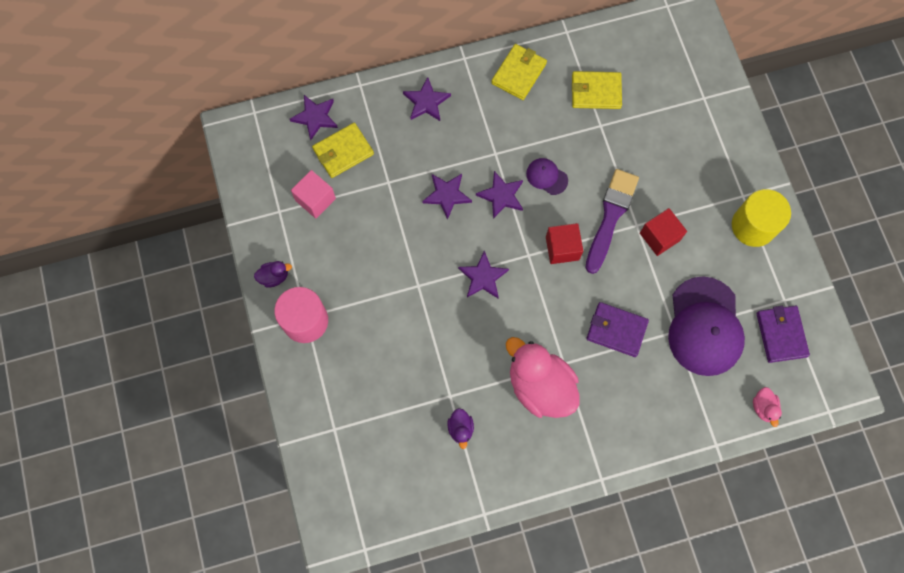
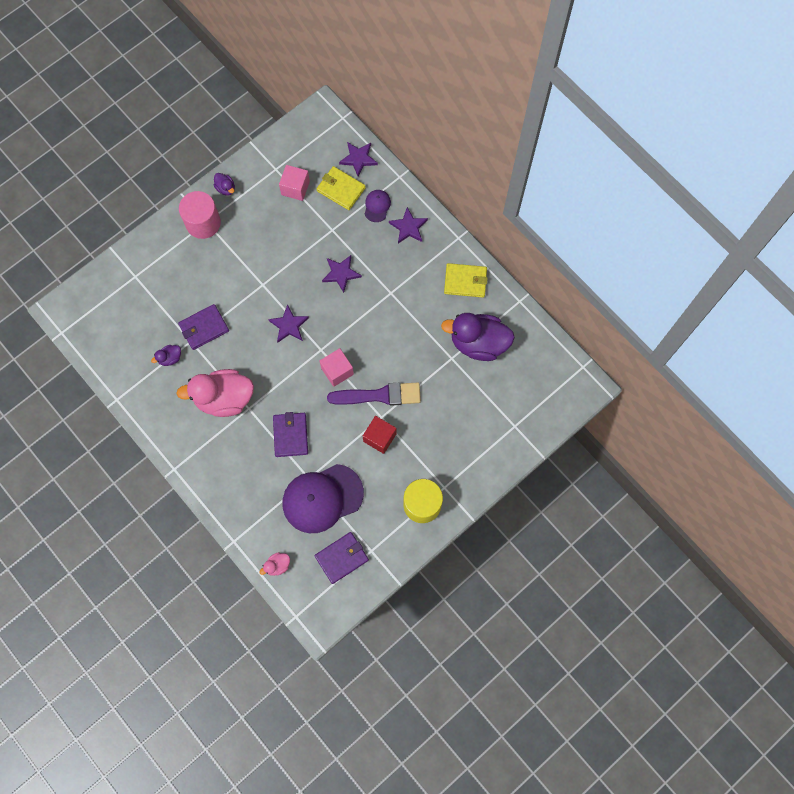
camera: 65 degrees right, 0 degrees up
(441, 374) = (204, 328): none -> purple wallet
(501, 196) = (358, 311): purple star -> none
(540, 386) = (224, 399): pink duck -> pink duck turned 120 degrees counterclockwise
(546, 177) = (389, 336): purple cap -> purple cap (377, 206)
(562, 248) = (337, 371): red cube -> pink cube
(596, 92) = (478, 343): yellow wallet -> purple duck

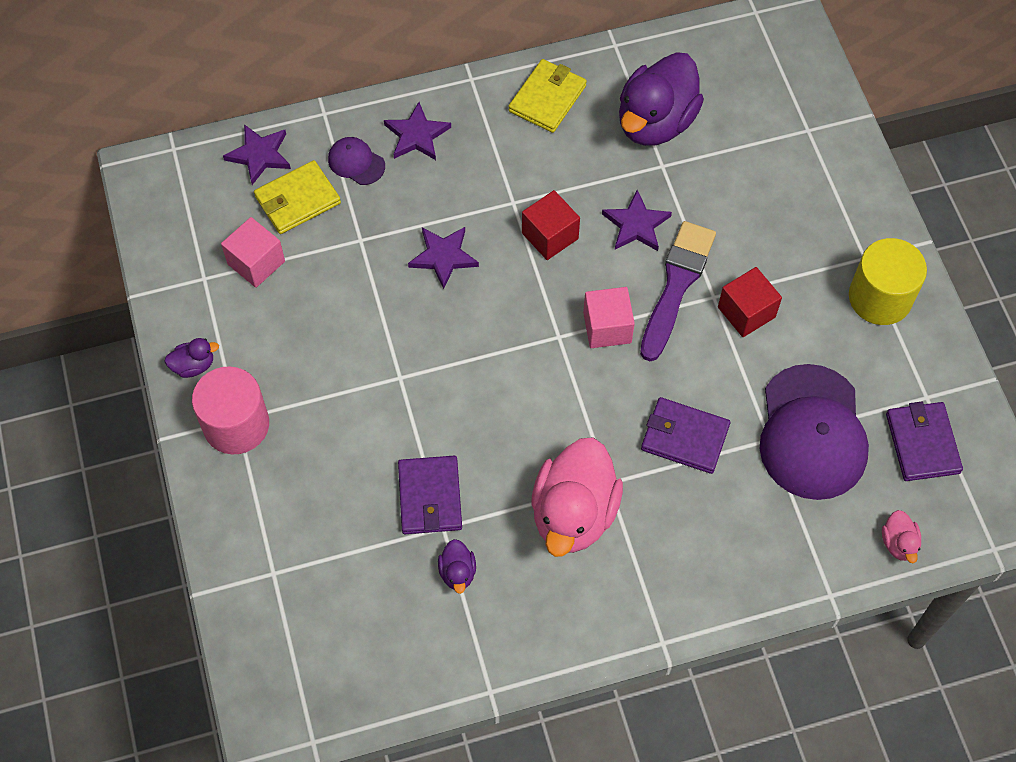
camera: 65 degrees left, 10 degrees down
(289, 325) = (493, 366): purple star -> purple star (636, 224)
(379, 319) = (550, 236): none -> red cube

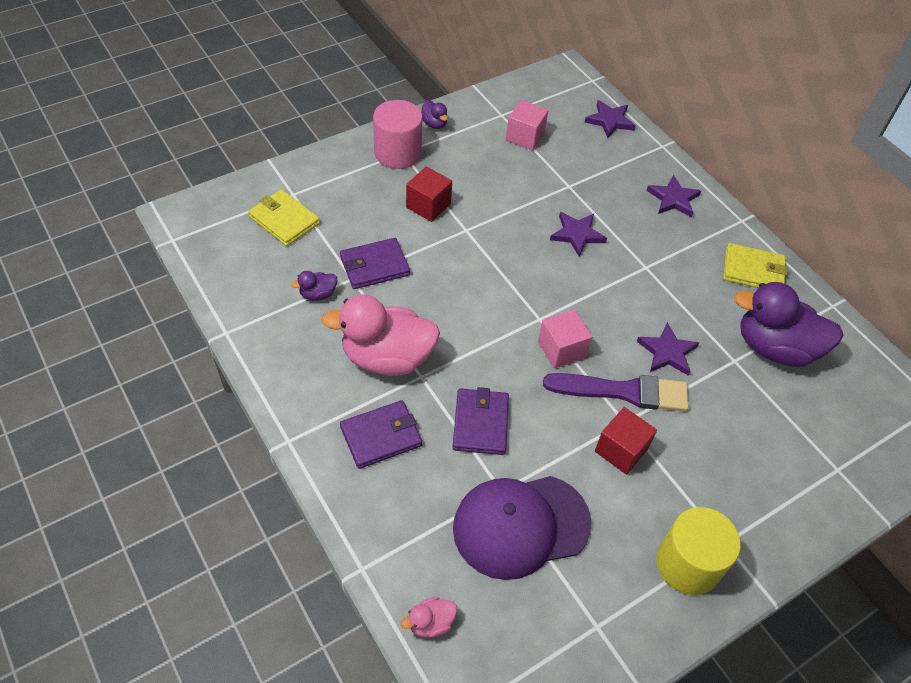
camera: 70 degrees right, 10 degrees down
(297, 200) = (584, 147): yellow wallet -> yellow wallet (284, 220)
(356, 162) = (631, 171): purple cap -> none
(550, 236) = (627, 296): red cube -> red cube (428, 205)
(922, 443) = (544, 629): purple wallet -> purple wallet (381, 436)

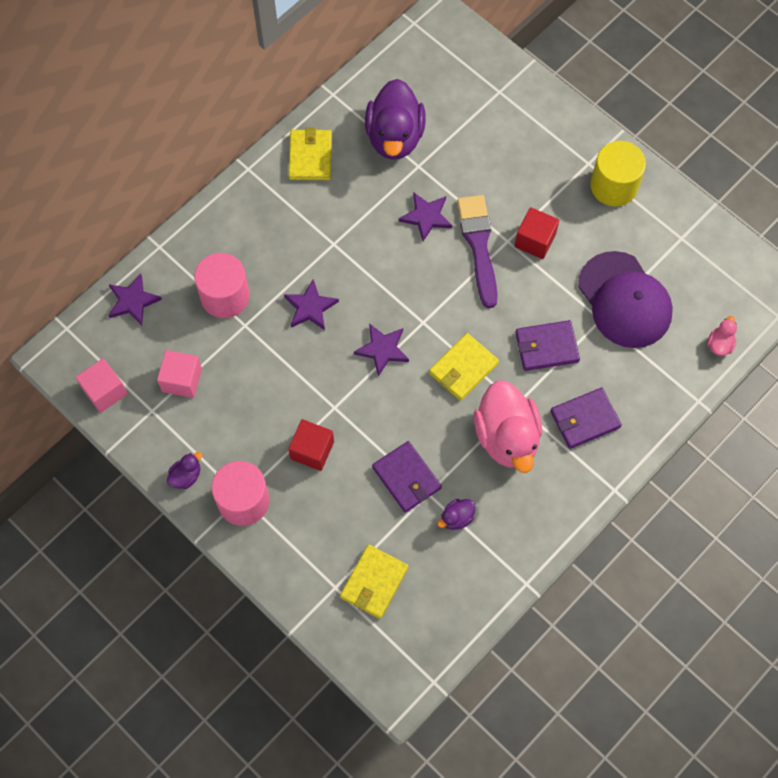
camera: 100 degrees left, 15 degrees up
(318, 294) = (456, 518): purple duck -> purple duck turned 90 degrees clockwise
(381, 436) = (585, 419): purple wallet -> purple wallet turned 75 degrees counterclockwise
(430, 623) = (719, 344): pink duck -> pink duck turned 120 degrees counterclockwise
(477, 340) = (463, 368): none -> yellow wallet
(561, 349) = (451, 299): pink cube -> pink cube (105, 391)
(602, 178) = (225, 296): none -> pink cylinder
(673, 199) = (236, 229): purple star -> purple star (382, 349)

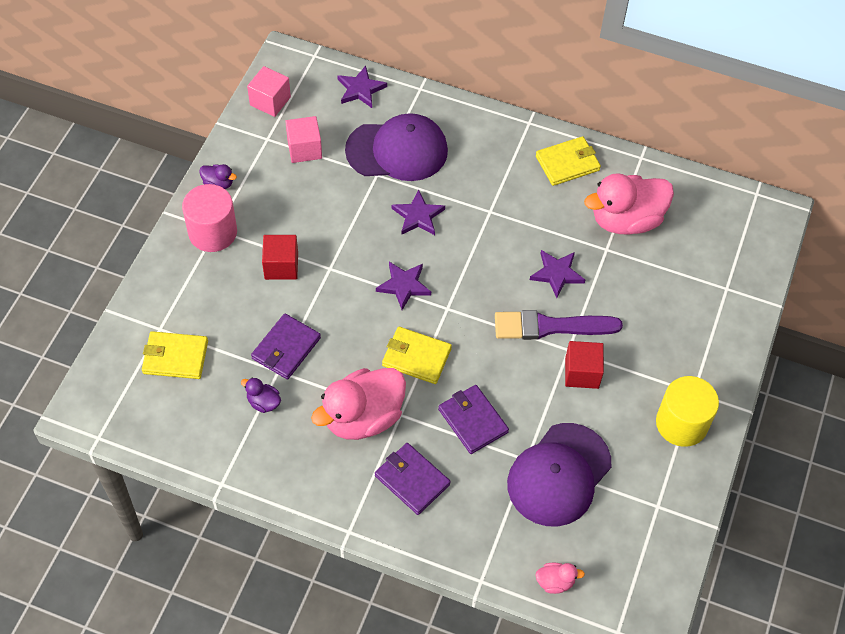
camera: 65 degrees right, 10 degrees down
(225, 296) = (397, 150): pink cylinder -> purple cap
(395, 137) = (626, 220): purple duck -> pink duck
(478, 245) = (550, 327): purple brush -> purple brush turned 150 degrees counterclockwise

